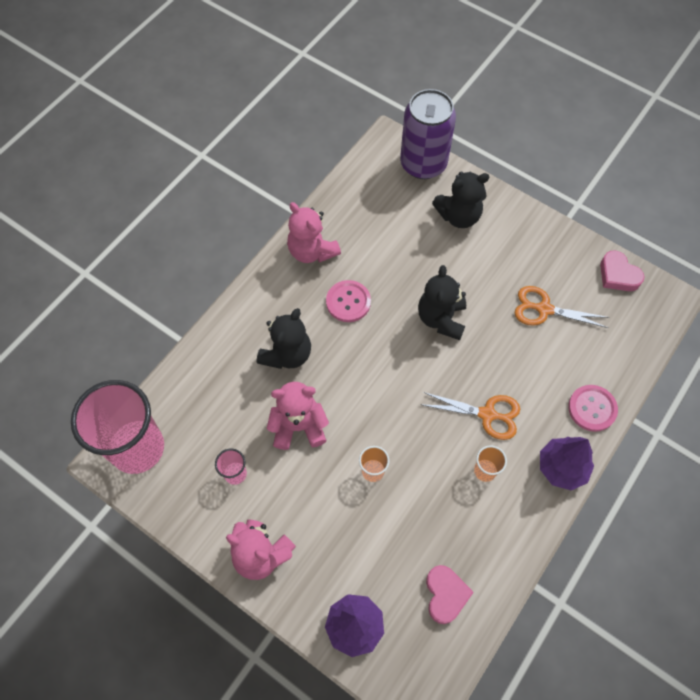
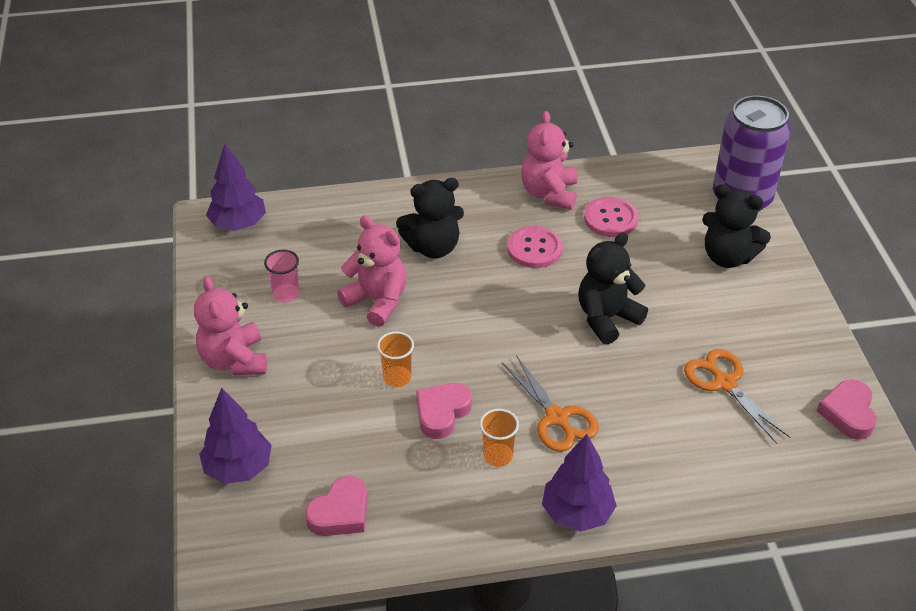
camera: 45 degrees right, 20 degrees down
(137, 448) = (238, 224): pink cup -> purple tree
(424, 471) = (442, 413): none -> pink heart
(592, 408) = (672, 494): pink button -> pink button (610, 219)

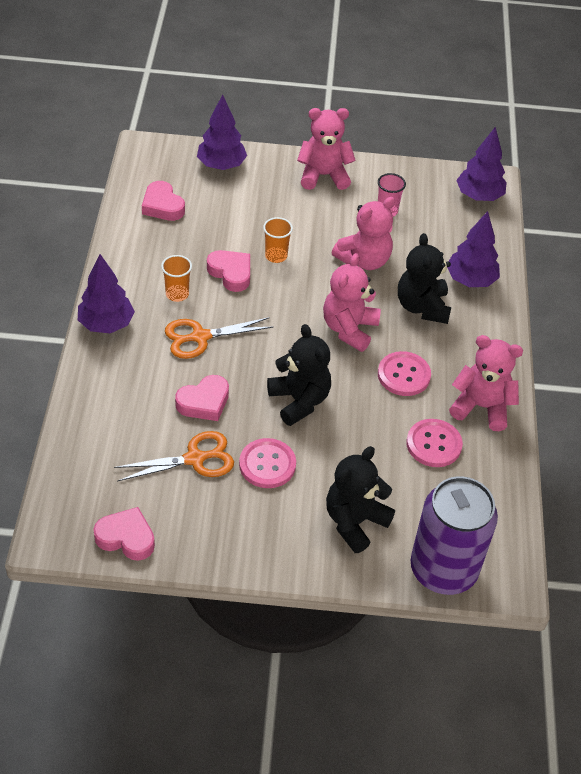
camera: 100 degrees right, 5 degrees up
(378, 217) = (470, 280): none -> purple tree
(489, 297) = (349, 329): none -> pink teddy bear
(648, 393) = (204, 402): none -> pink heart
(699, 327) = (267, 464): none -> pink button

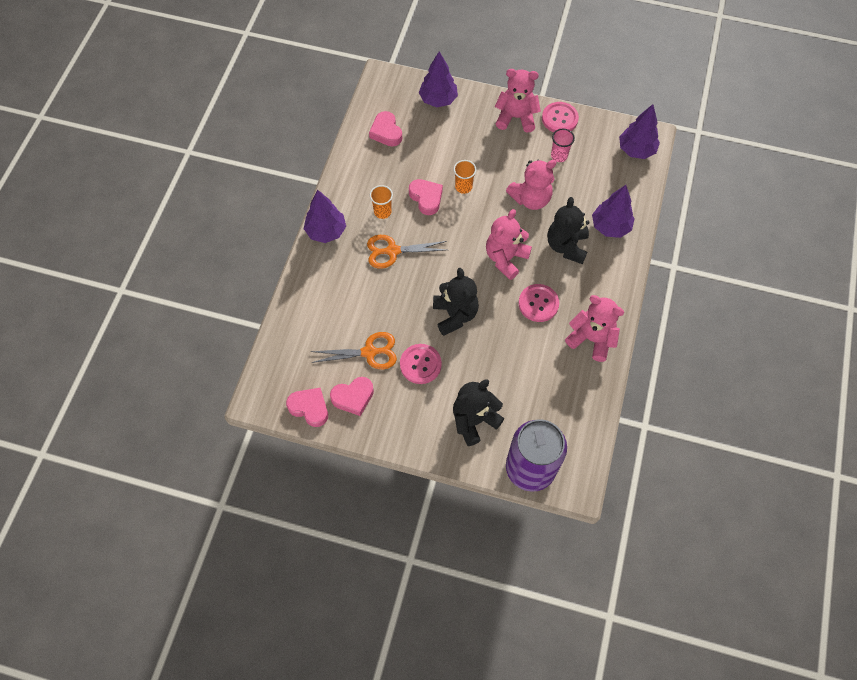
camera: 15 degrees right, 15 degrees up
(204, 402) = (385, 306): pink heart -> pink heart (353, 397)
(434, 444) = (547, 365): pink button -> pink button (559, 118)

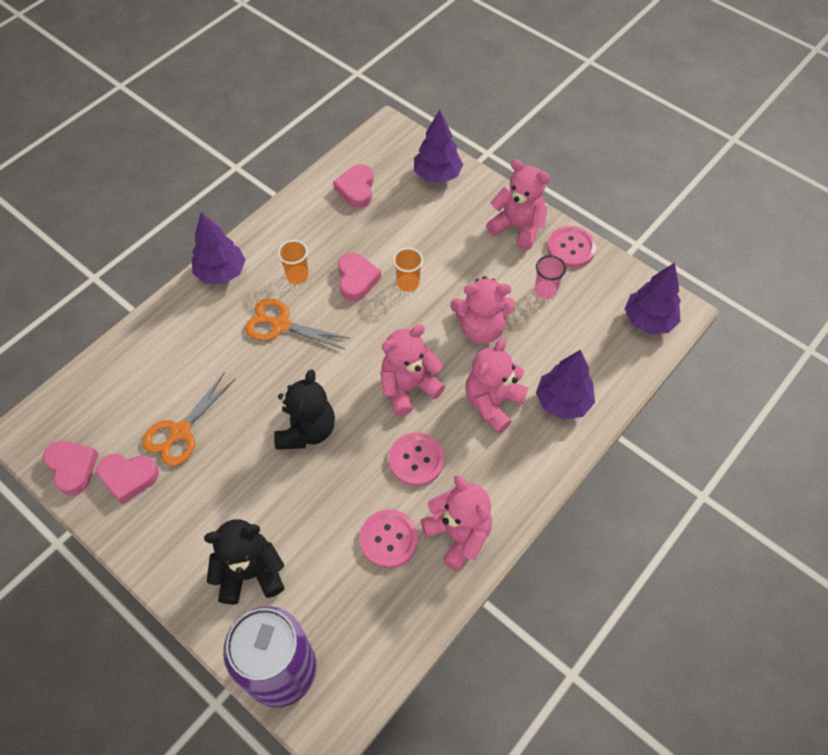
camera: 25 degrees right, 5 degrees down
(369, 352) = (180, 432): orange scissors -> orange scissors turned 105 degrees clockwise
(420, 364) = (229, 473): pink button -> pink button (388, 539)
(566, 246) = (493, 403): black teddy bear -> pink teddy bear

